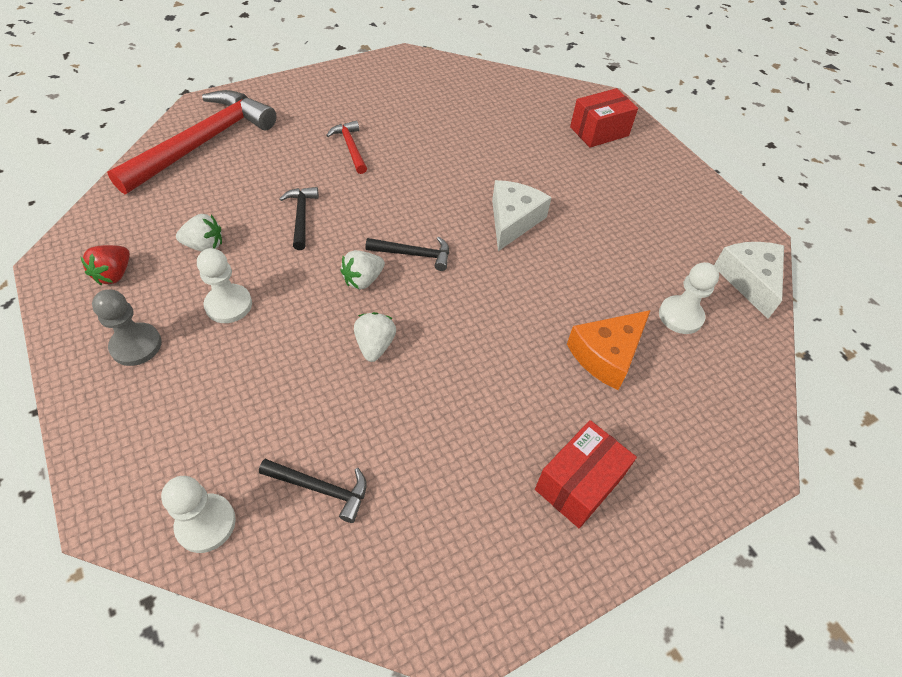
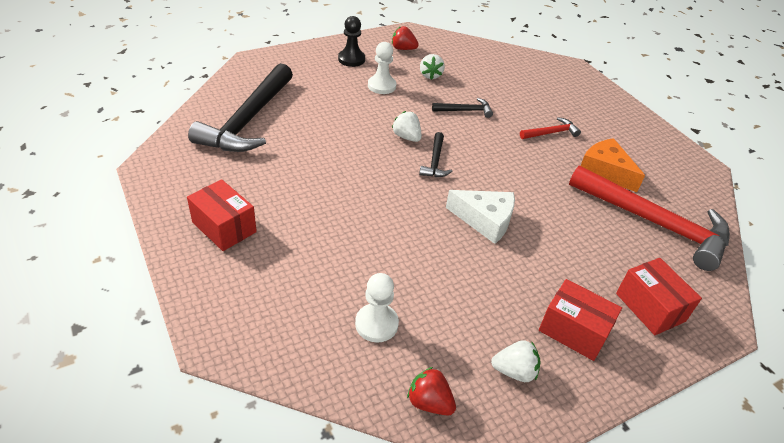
camera: 90 degrees right, 10 degrees down
(136, 345) = (351, 59): grey pawn -> black pawn
(203, 143) = (530, 69): red hammer -> red hammer (654, 223)
(206, 524) = (238, 86): white pawn -> none
(321, 488) = (248, 120): black hammer -> black hammer, size x2.26
(375, 345) = (348, 141): white strawberry -> white strawberry (514, 371)
(606, 354) = (334, 261): orange cheese -> orange cheese (605, 171)
(640, 180) = (573, 331): none -> red box
(749, 280) = (429, 402): white cheese -> red strawberry

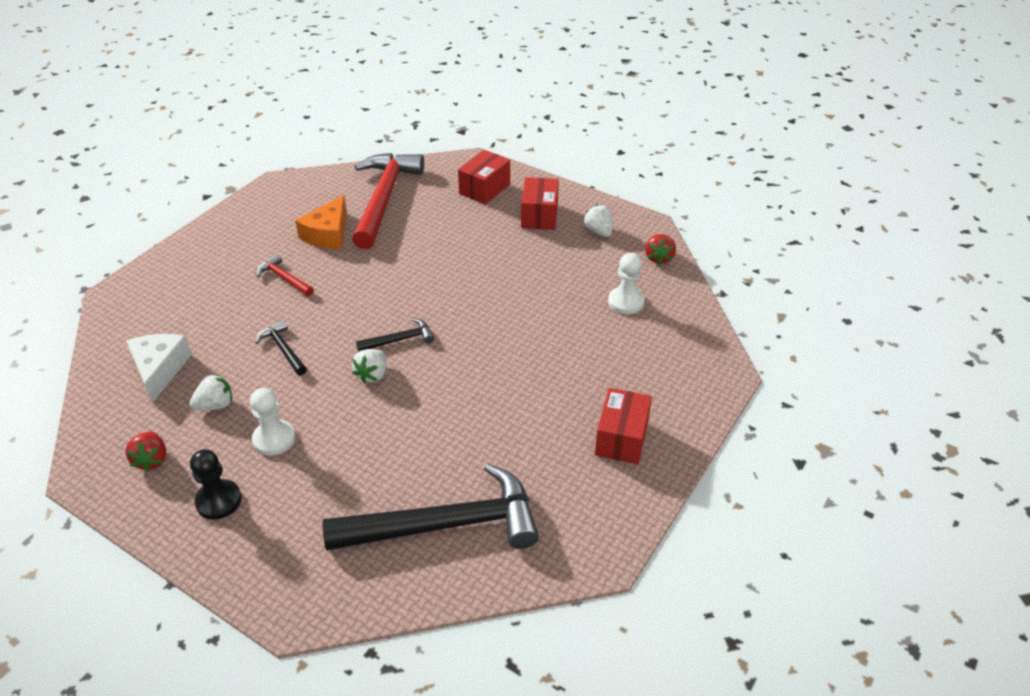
camera: 115 degrees left, 0 degrees up
(485, 220) = (461, 283): white cheese -> white cheese (160, 369)

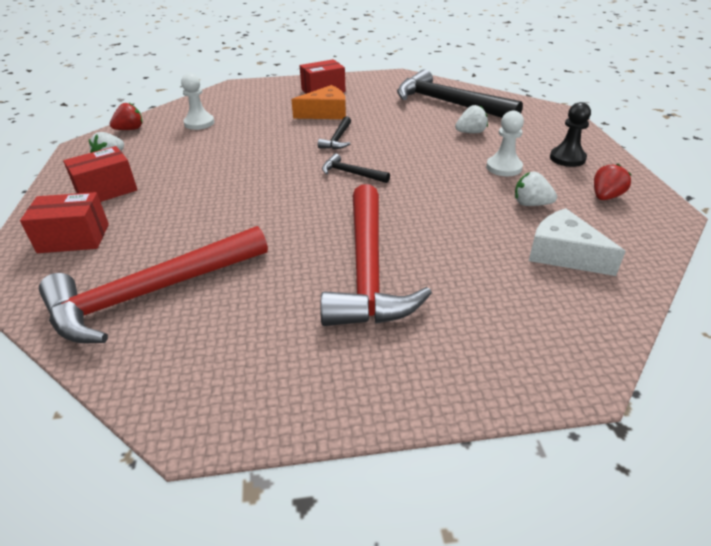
camera: 130 degrees left, 5 degrees down
(160, 369) = (564, 254): white cheese -> white cheese turned 90 degrees clockwise
(283, 349) = (440, 212): black hammer -> black hammer (338, 139)
(284, 278) = (368, 269): red hammer -> red hammer, size x2.26
(328, 234) = (264, 290): orange cheese -> orange cheese (325, 113)
(372, 375) = (398, 166): white strawberry -> white strawberry (470, 132)

